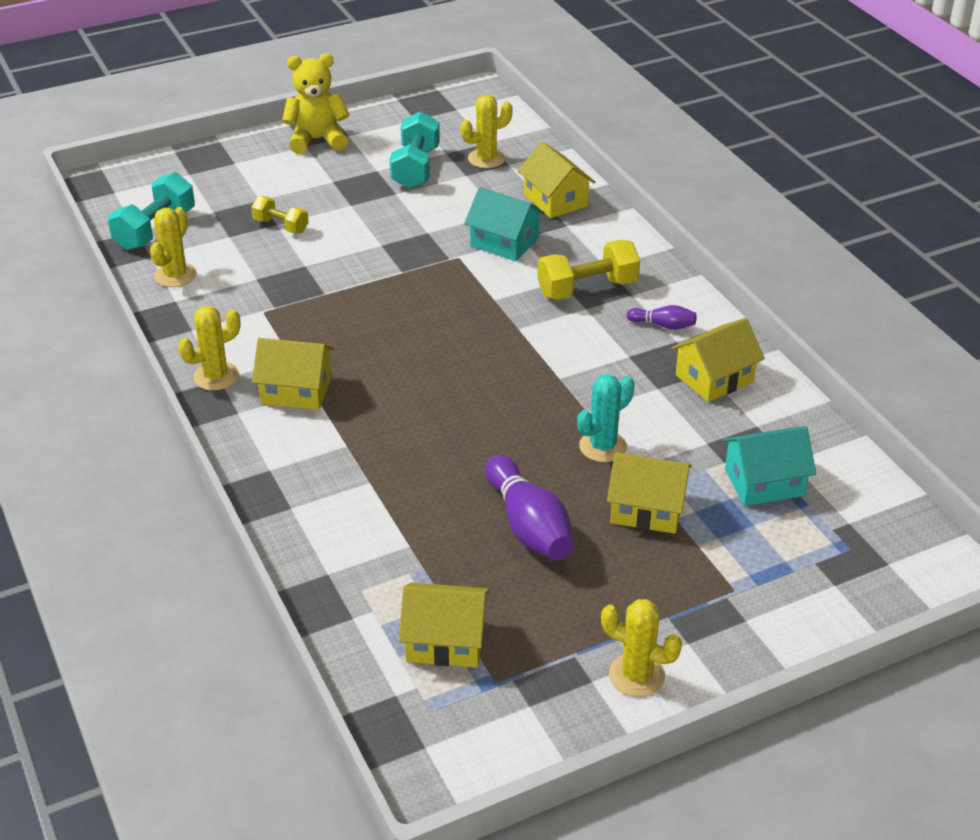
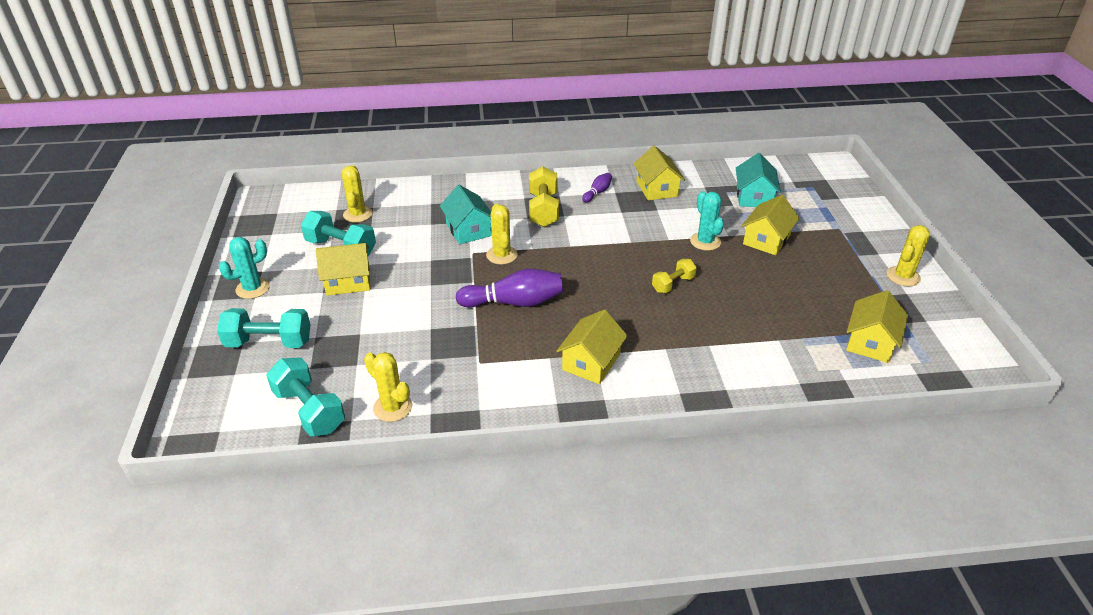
camera: 70 degrees left, 0 degrees up
(216, 376) = (552, 404): yellow cactus -> yellow cactus (502, 255)
(240, 177) = (269, 342): none -> turquoise dumbbell
(281, 226) = (365, 331): yellow dumbbell -> yellow dumbbell (673, 284)
(317, 140) = (252, 288): yellow teddy bear -> turquoise cactus
(504, 242) = (468, 230): turquoise house -> turquoise house turned 75 degrees counterclockwise
(529, 526) = (771, 286): purple bowling pin -> purple bowling pin (514, 302)
(555, 200) = (434, 198): yellow house -> yellow house (348, 281)

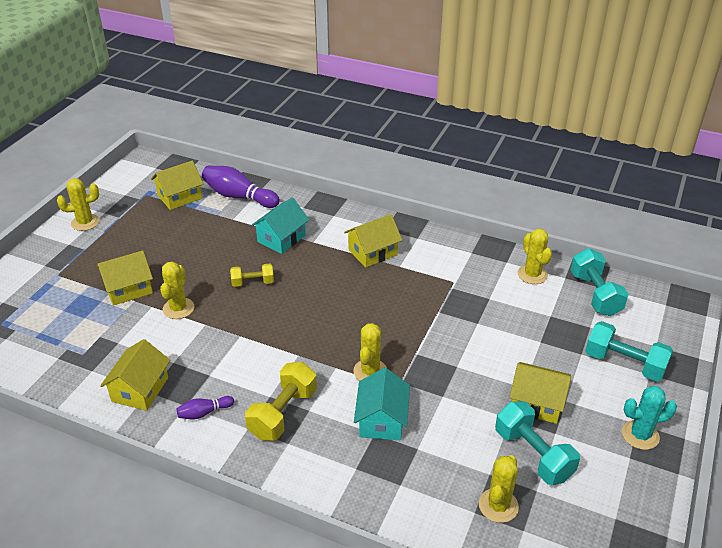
camera: 150 degrees left, 0 degrees up
(514, 302) = (393, 318): purple bowling pin -> purple bowling pin (239, 196)
(705, 241) = (178, 308): turquoise cactus -> yellow cactus
(754, 197) = (68, 336): turquoise house -> turquoise house (281, 238)

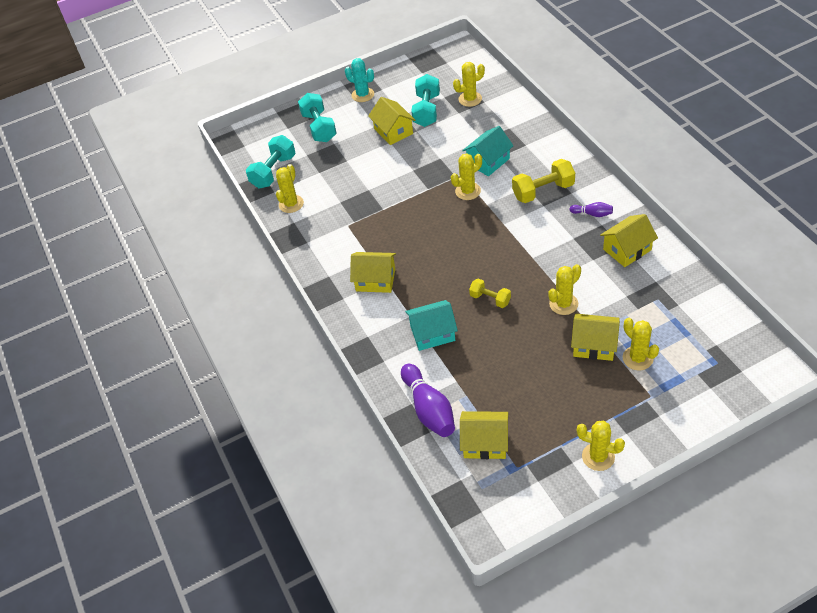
camera: 135 degrees left, 10 degrees up
(81, 296) = (637, 358): none -> yellow cactus

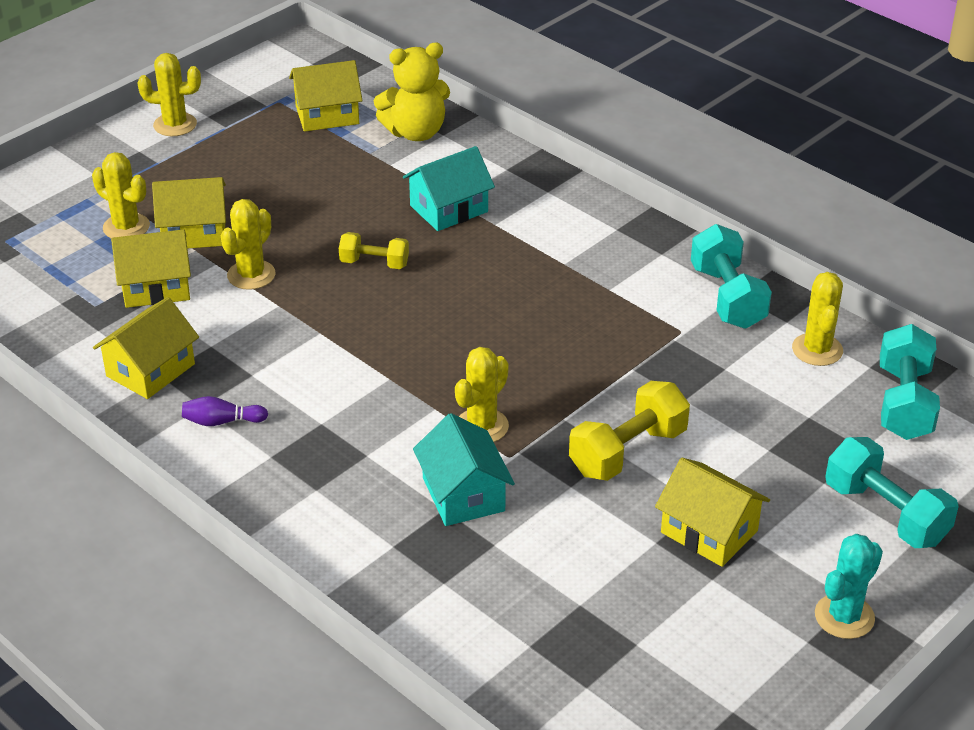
camera: 155 degrees right, 10 degrees down
(363, 95) = (844, 616): turquoise cactus -> turquoise cactus turned 60 degrees counterclockwise
(375, 280) = (578, 259): yellow house -> yellow house (156, 287)
(426, 110) = (660, 597): turquoise dumbbell -> turquoise dumbbell (727, 297)
(429, 409) = (416, 132): purple bowling pin -> yellow teddy bear
(470, 99) = (568, 647): yellow cactus -> none
(488, 161) = (463, 494): turquoise house -> turquoise house turned 45 degrees counterclockwise
(543, 191) = (329, 450): yellow dumbbell -> yellow dumbbell (628, 452)

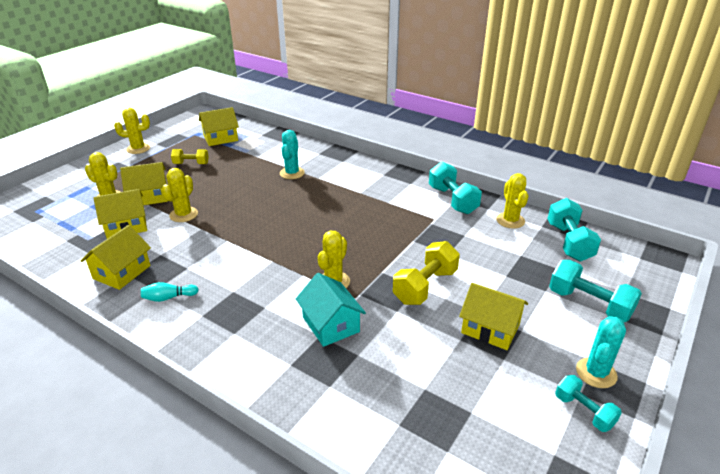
camera: 10 degrees left, 5 degrees down
(222, 421) = (168, 298): purple bowling pin -> turquoise bowling pin
(374, 263) = (255, 202): yellow dumbbell -> yellow dumbbell (191, 164)
(416, 132) = (268, 142): yellow teddy bear -> none
(449, 209) = (292, 173): turquoise house -> turquoise cactus
(800, 665) = (584, 411): none -> turquoise dumbbell

